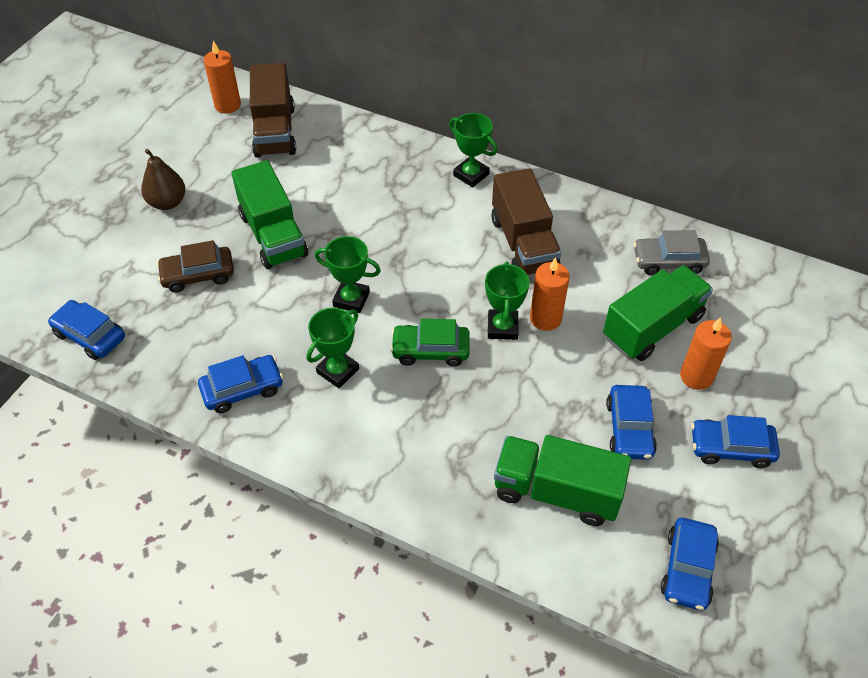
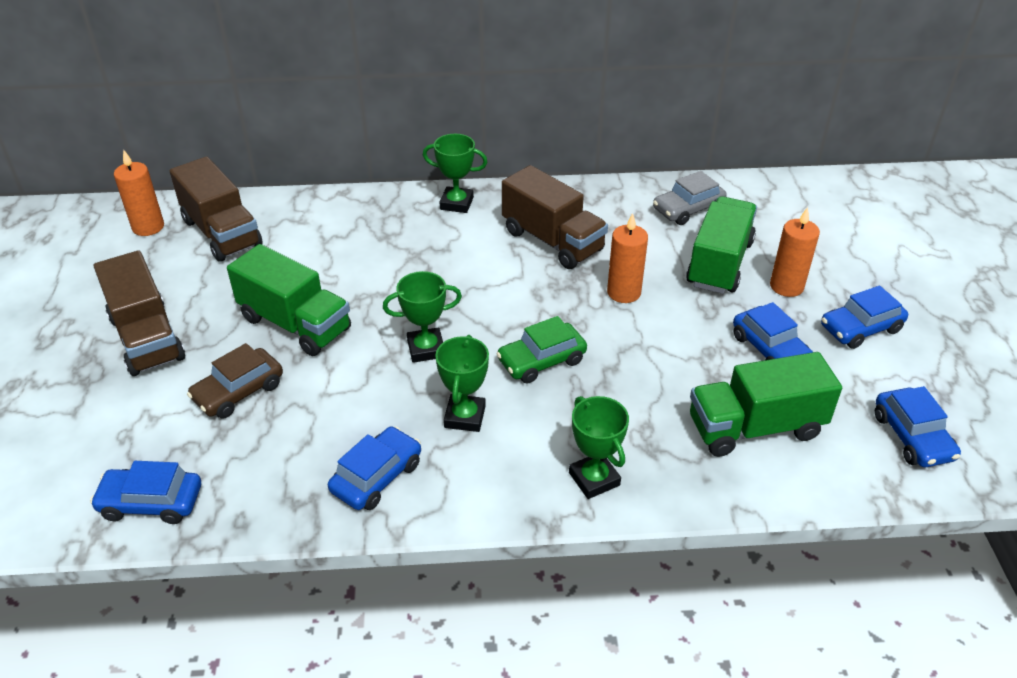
camera: 30 degrees left, 10 degrees down
(167, 202) = (147, 338): brown pear -> brown truck
(502, 327) = (592, 315): green trophy -> green trophy (594, 479)

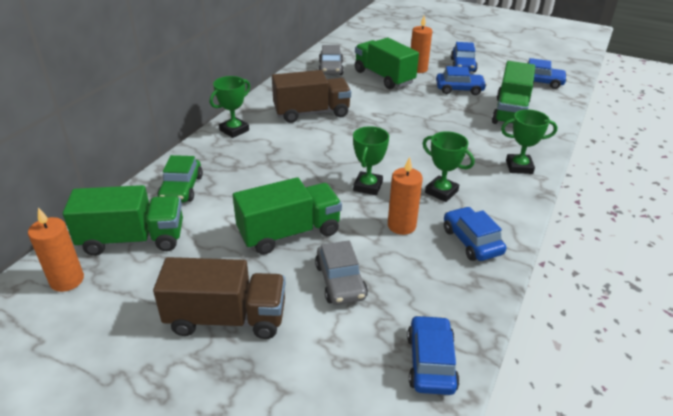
camera: 60 degrees left, 5 degrees down
(151, 502) = (431, 362): blue car -> blue car turned 150 degrees clockwise
(221, 233) = (133, 239): brown truck -> green truck
(238, 392) = (340, 281): brown car -> grey car
(541, 361) = (414, 151): green car -> green car (181, 188)
(624, 292) = (380, 108): orange candle -> orange candle (401, 225)

